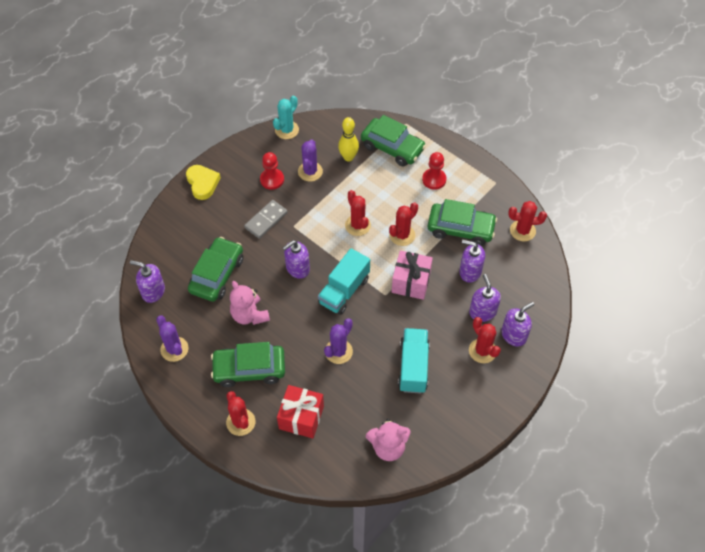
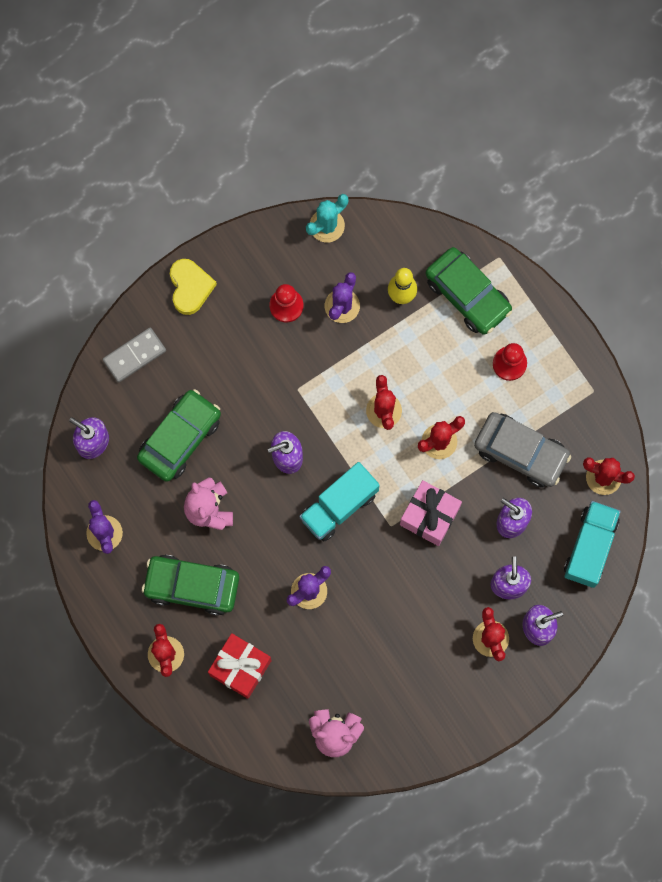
camera: 15 degrees right, 20 degrees up
(266, 220) = (263, 370): grey domino -> grey domino (134, 356)
(413, 367) = (396, 637): turquoise truck -> turquoise truck (590, 547)
(460, 229) = (521, 452): green car -> grey car

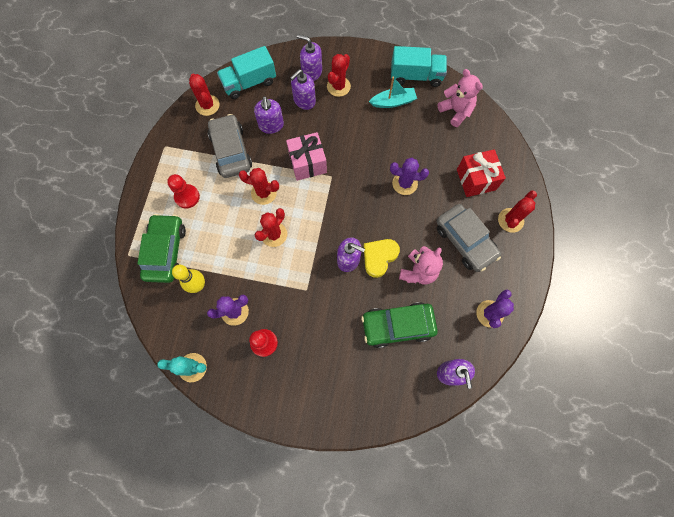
camera: 135 degrees left, 5 degrees down
(134, 356) = (379, 401): grey domino -> none
(190, 287) = (306, 411): yellow heart -> yellow heart (379, 257)
(192, 586) = (465, 241): green car -> grey car
(339, 506) = (347, 209): turquoise truck -> turquoise truck (416, 76)
(413, 678) = (393, 102): none -> turquoise boat

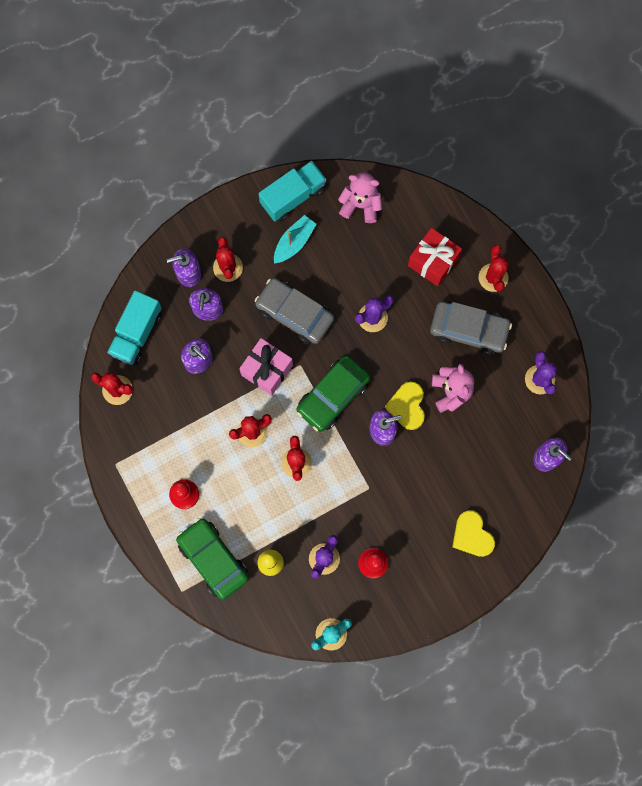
camera: 40 degrees left, 5 degrees up
(231, 151) = (184, 417): grey car -> grey car (294, 314)
(349, 383) = (472, 535): none -> yellow heart
(397, 326) = (472, 454): green car -> green car (333, 396)

